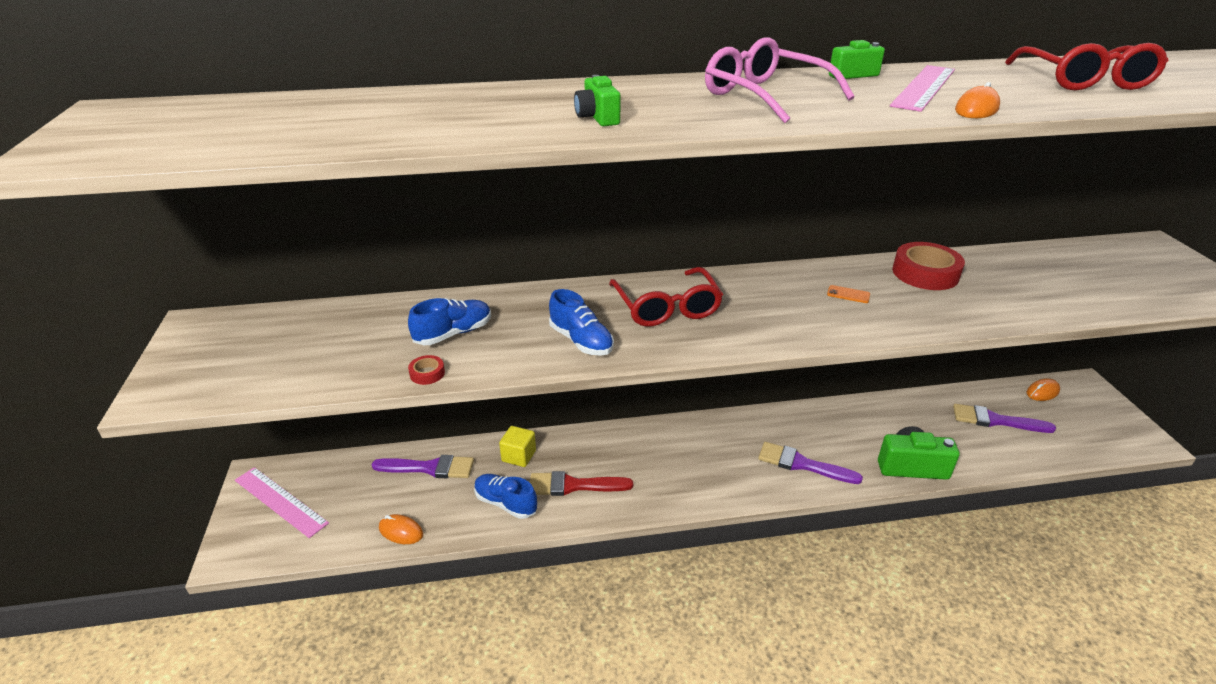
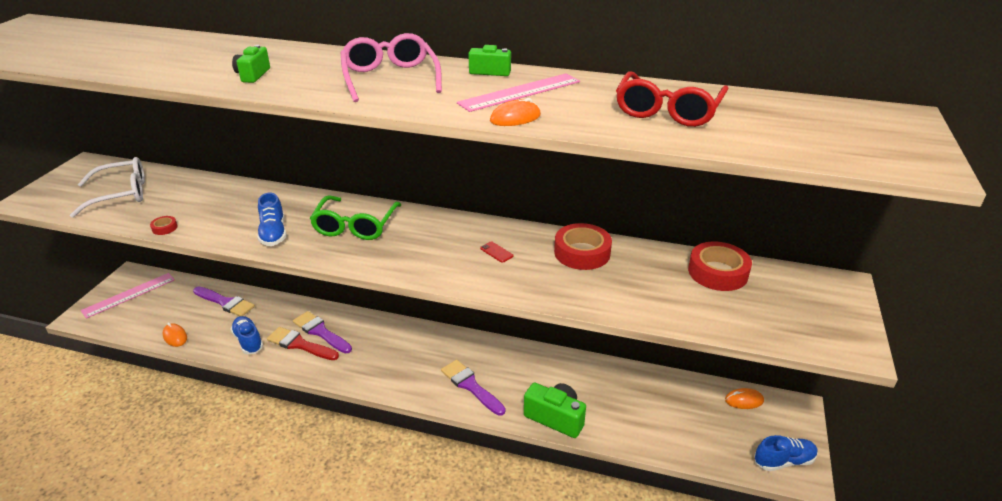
camera: 25 degrees right, 0 degrees up
(280, 501) = (129, 295): pink ruler -> pink ruler turned 75 degrees clockwise
(304, 349) = (120, 194): none -> white glasses
(453, 334) = (207, 207): blue shoe -> blue shoe (783, 461)
(519, 456) = (284, 313): yellow cube -> none
(666, 307) = (355, 225): red glasses -> green glasses
(848, 294) = (496, 252): orange phone -> red phone
(995, 420) = (670, 408): purple brush -> purple brush (320, 332)
(1056, 260) = (717, 272): none -> red tape

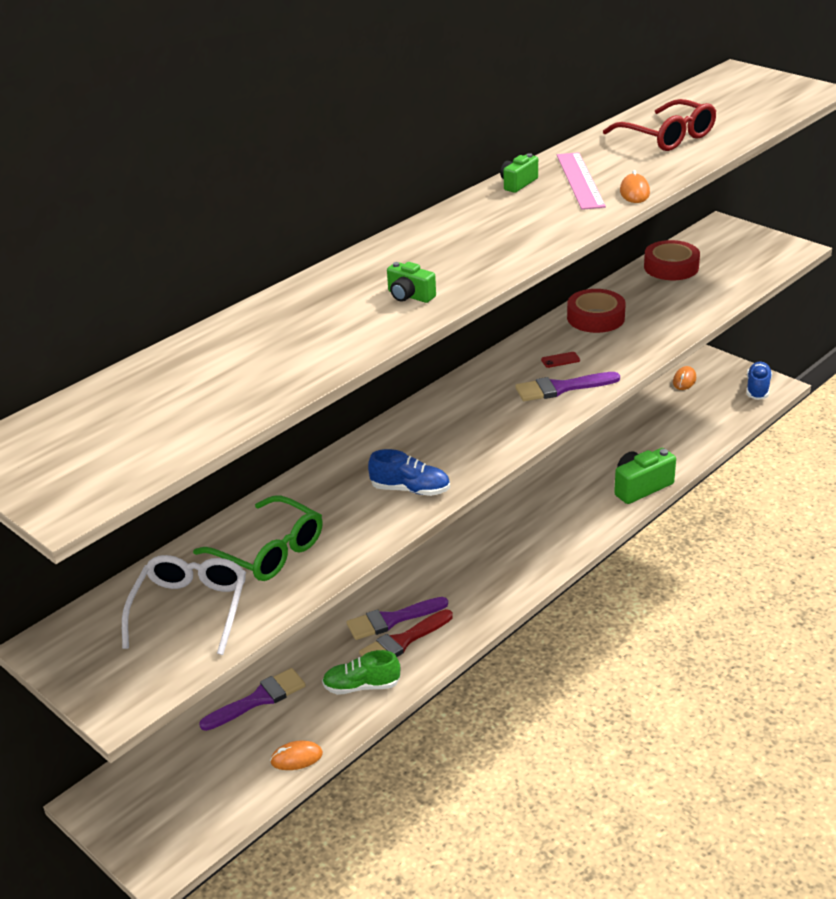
camera: 60 degrees left, 0 degrees up
(129, 295) = (149, 805): pink ruler -> none
(164, 228) = (325, 572): red tape -> none
(248, 341) = (362, 686): blue shoe -> green shoe
(355, 225) = (441, 432): green glasses -> green glasses (269, 551)
(390, 78) = (490, 229): pink glasses -> none
(470, 386) = (563, 527): purple brush -> purple brush (561, 388)

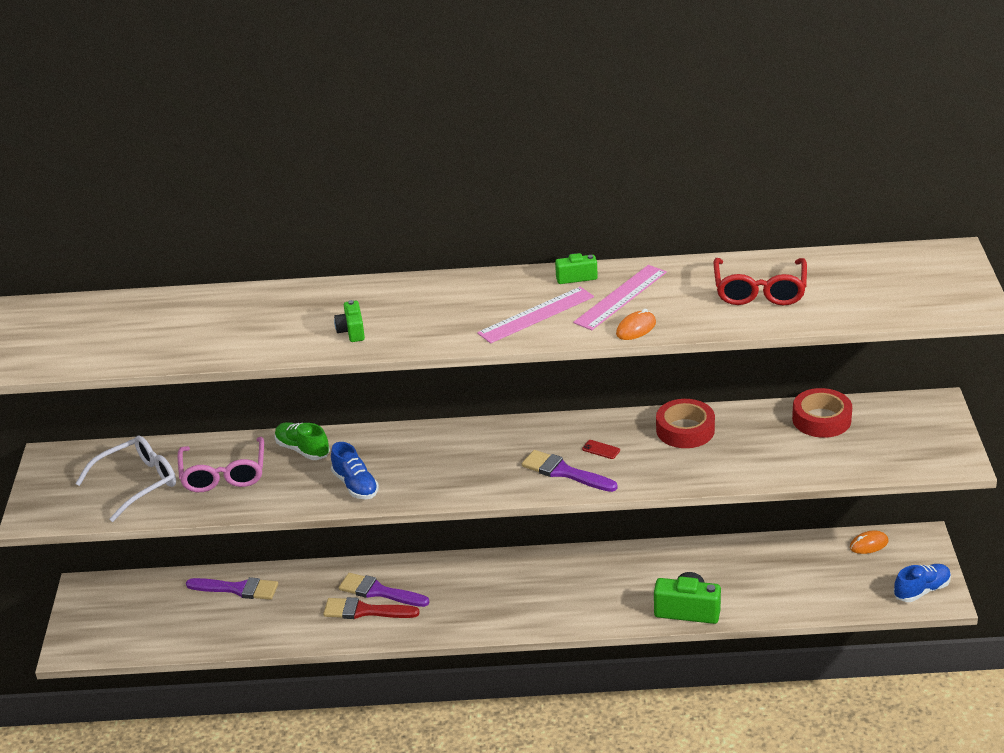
camera: 45 degrees right, 0 degrees up
(269, 551) = (223, 474): green glasses -> pink glasses
(296, 758) = (209, 640): orange mouse -> none
(362, 686) = (301, 623): green shoe -> green shoe (302, 450)
(541, 217) = (536, 315): none -> pink ruler

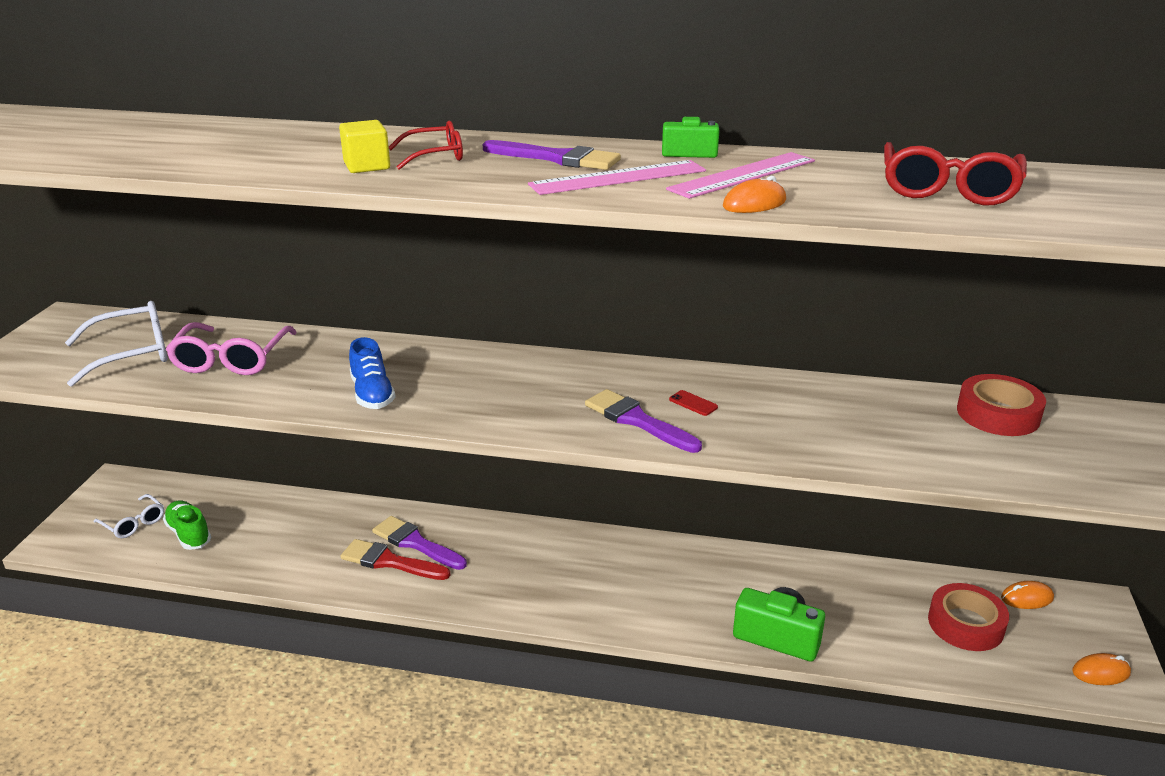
camera: 10 degrees right, 5 degrees down
(127, 620) = (133, 523): none -> white glasses
(237, 589) = (266, 511): purple brush -> purple brush (557, 158)
(302, 450) = (335, 350): green shoe -> green shoe (189, 534)
(351, 331) = (367, 166): green camera -> yellow cube
(393, 311) = (434, 156): none -> red glasses
(685, 430) = (809, 398): red tape -> red tape (965, 624)
(921, 590) = (1101, 672): blue shoe -> orange mouse

